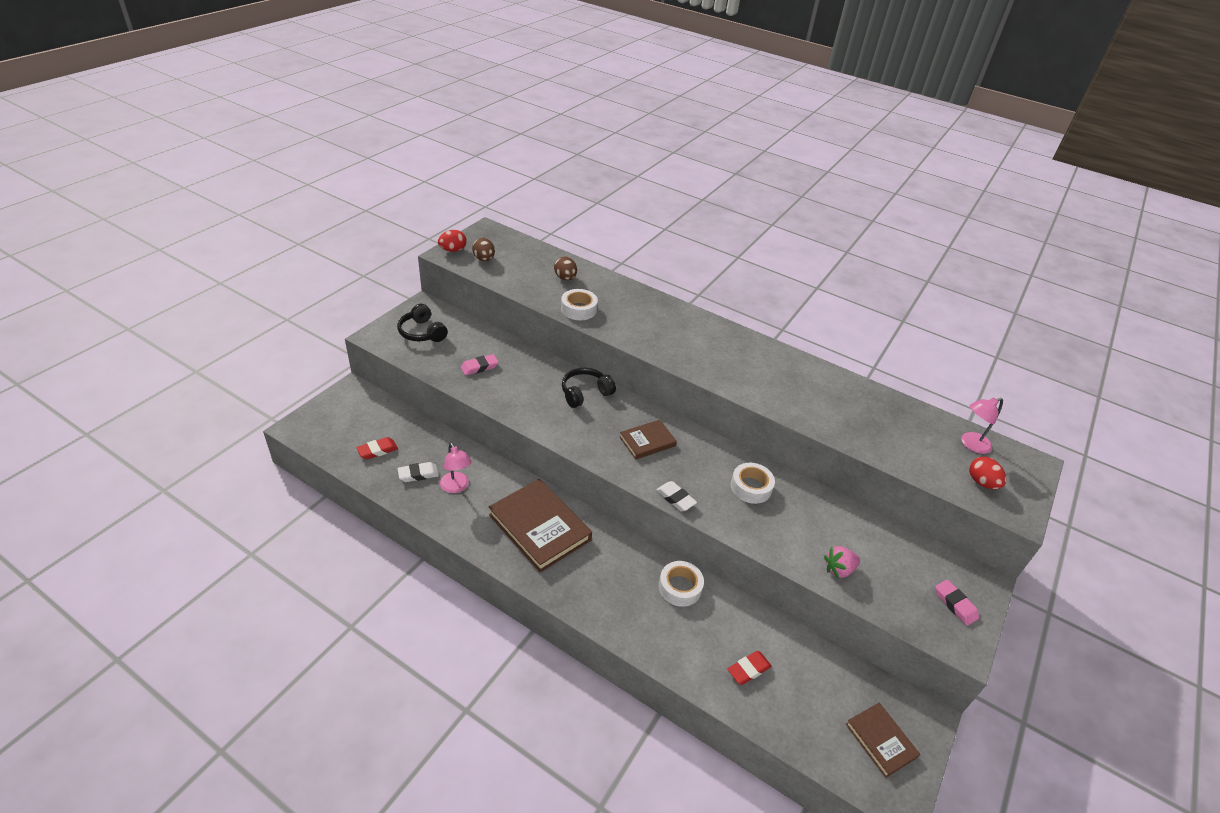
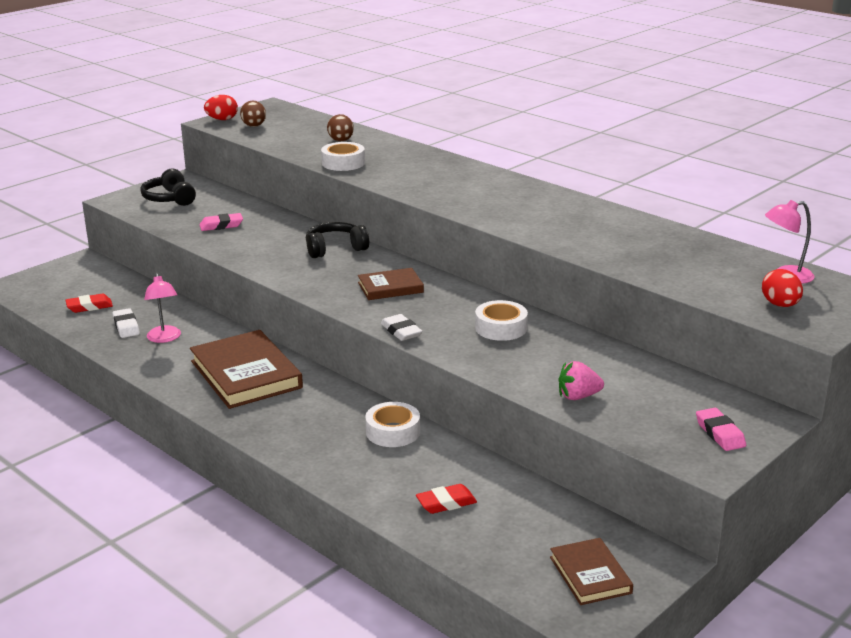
camera: 15 degrees right, 15 degrees down
(418, 474) = (126, 326): white eraser -> white eraser turned 75 degrees clockwise

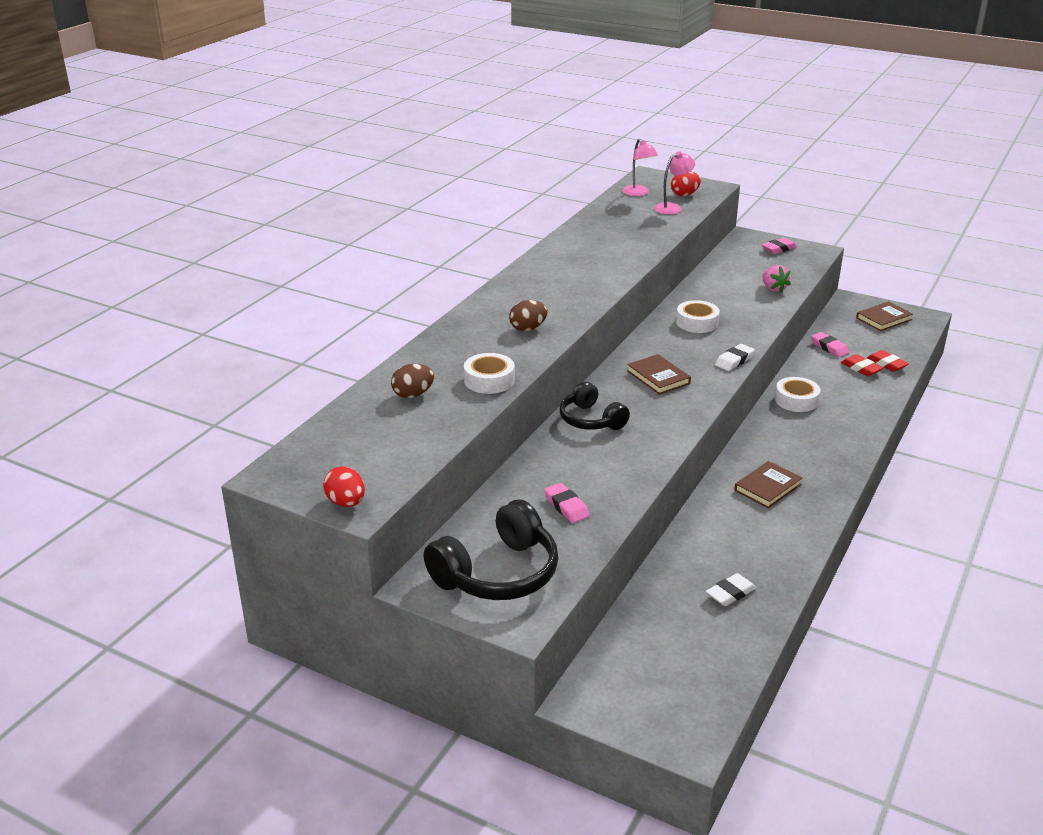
camera: 105 degrees left, 5 degrees up
(89, 306) = (703, 641): red eraser -> red eraser (886, 364)
(164, 338) = (737, 557): pink lamp -> pink lamp (672, 208)
(169, 199) = (497, 573): black headphones -> black headphones, size x1.57
(246, 374) = (767, 487): brown book -> brown book, size x0.55
(254, 126) = (370, 468): brown egg -> brown egg (528, 328)
(513, 493) = (829, 347): none -> pink eraser

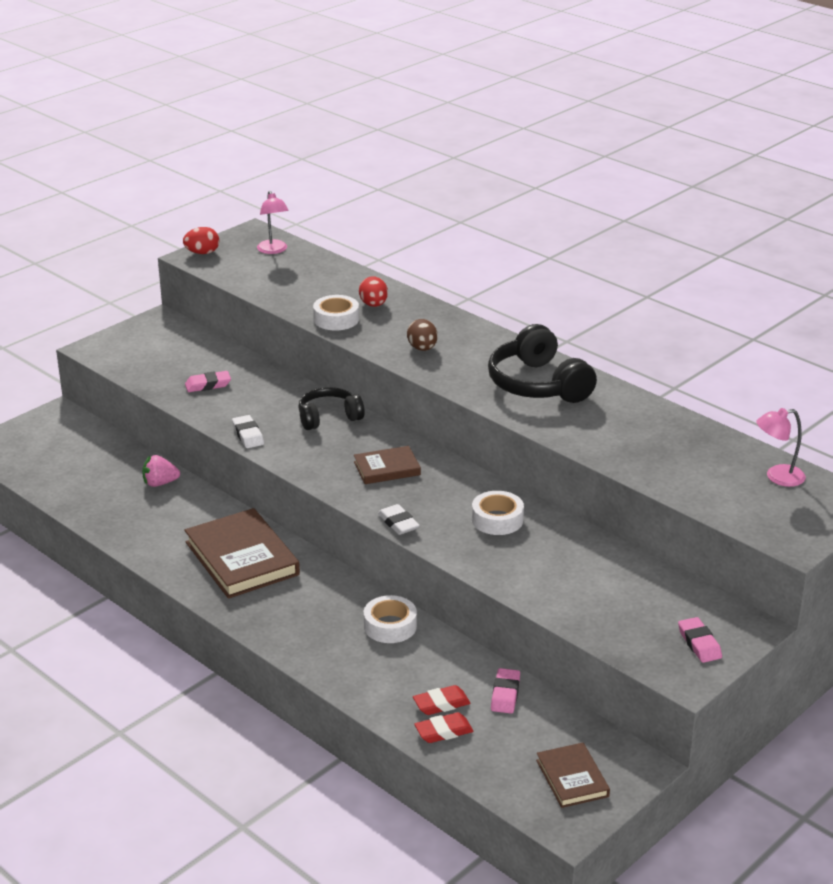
camera: 105 degrees right, 0 degrees up
(413, 394) = (332, 286): brown egg -> none
(497, 573) = (149, 347): black headphones -> black headphones (538, 384)
(672, 208) = (718, 492): pink lamp -> pink lamp (273, 250)
(684, 195) = (766, 513): red egg -> red egg (373, 305)
(730, 593) = (115, 499): white eraser -> white eraser (248, 435)
(767, 487) = (242, 558): brown book -> brown book, size x1.80
(773, 289) = (569, 601): pink strawberry -> pink strawberry (160, 483)
(829, 347) = (505, 694): pink eraser -> pink eraser turned 60 degrees counterclockwise

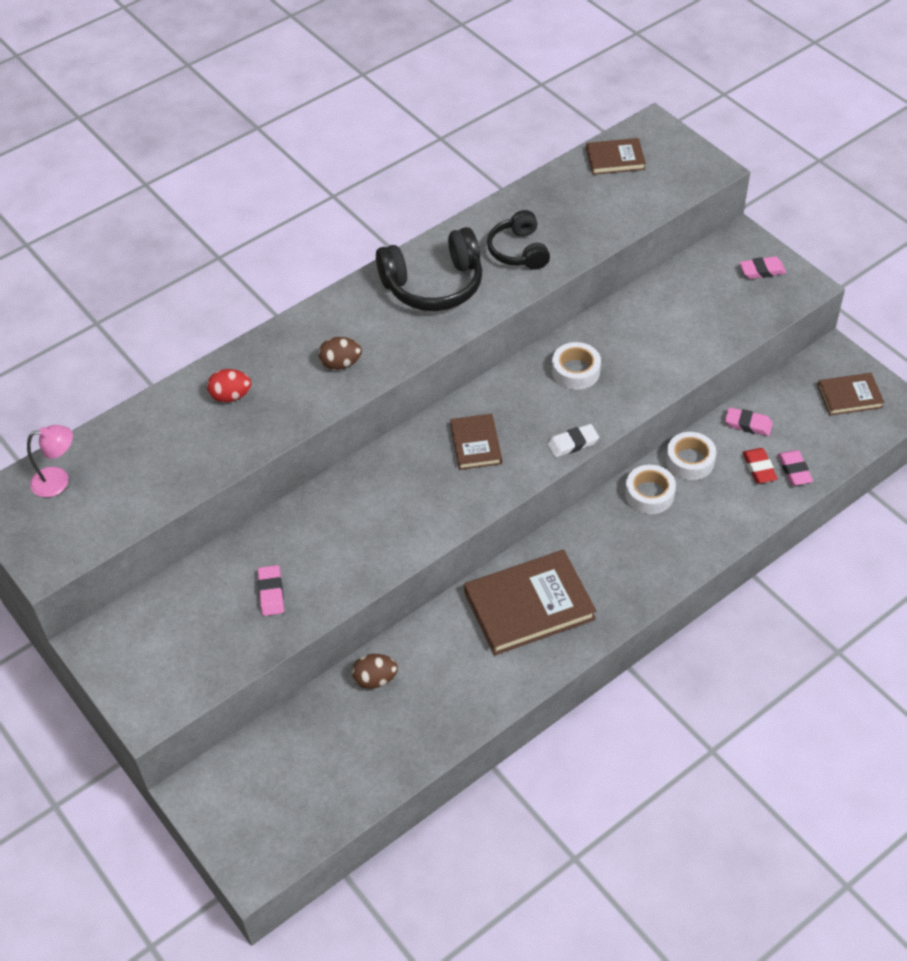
camera: 80 degrees left, 20 degrees up
(160, 483) = (375, 679): pink strawberry -> brown egg
(202, 253) = (38, 554): red egg -> none
(248, 435) = (389, 558): white eraser -> none
(329, 417) = (368, 485): black headphones -> black headphones (519, 251)
(336, 319) = (255, 431): white tape -> white tape (690, 461)
(443, 731) = (794, 470): red eraser -> pink eraser
(777, 477) = (615, 159): pink lamp -> brown book

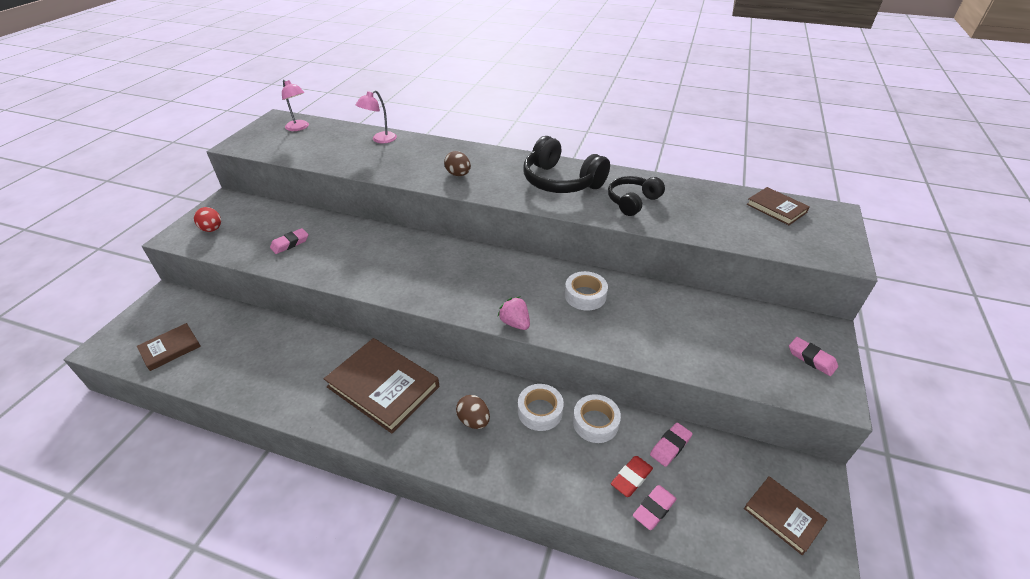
camera: 55 degrees right, 10 degrees down
(181, 405) = (380, 140): none -> pink lamp
(231, 396) = (400, 150): red egg -> red egg (212, 229)
(375, 679) = (279, 336): brown egg -> brown egg (474, 420)
(475, 444) = (473, 276): brown book -> brown book (170, 348)
(572, 443) = (515, 323): white eraser -> pink strawberry
(748, 424) = (670, 446): pink eraser -> pink eraser turned 60 degrees clockwise

